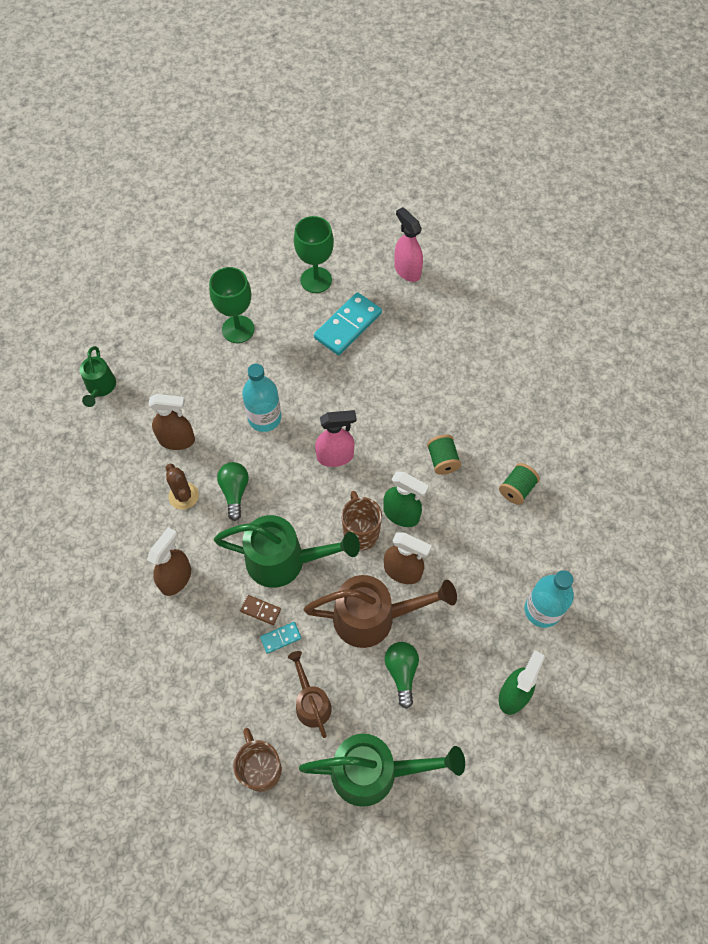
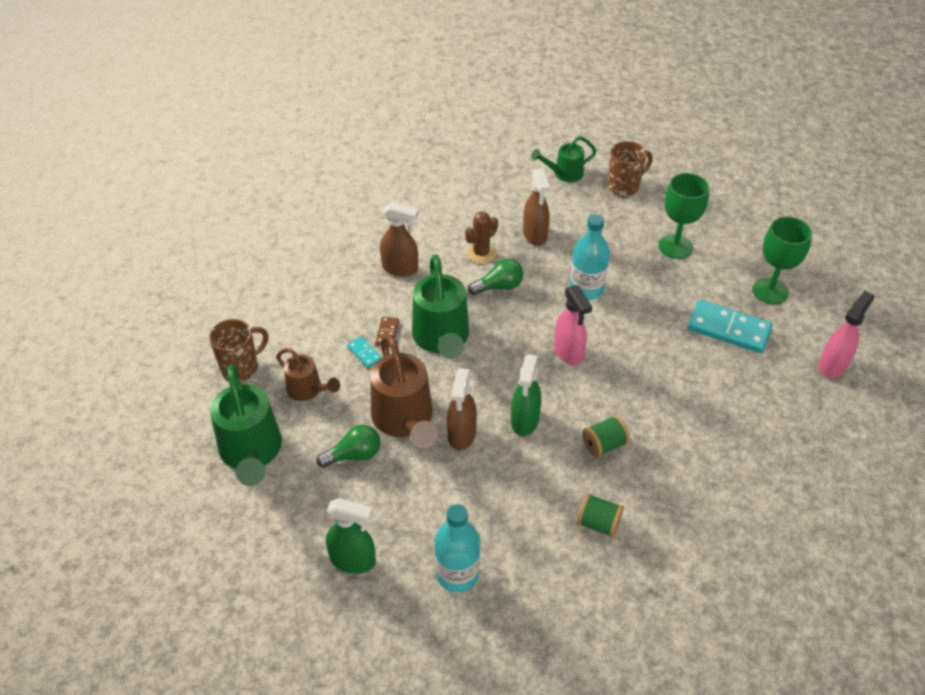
camera: 75 degrees right, 15 degrees down
(311, 703) = (308, 390): brown watering can -> brown watering can turned 75 degrees clockwise
(360, 533) = (492, 391): brown mug -> brown mug (624, 187)

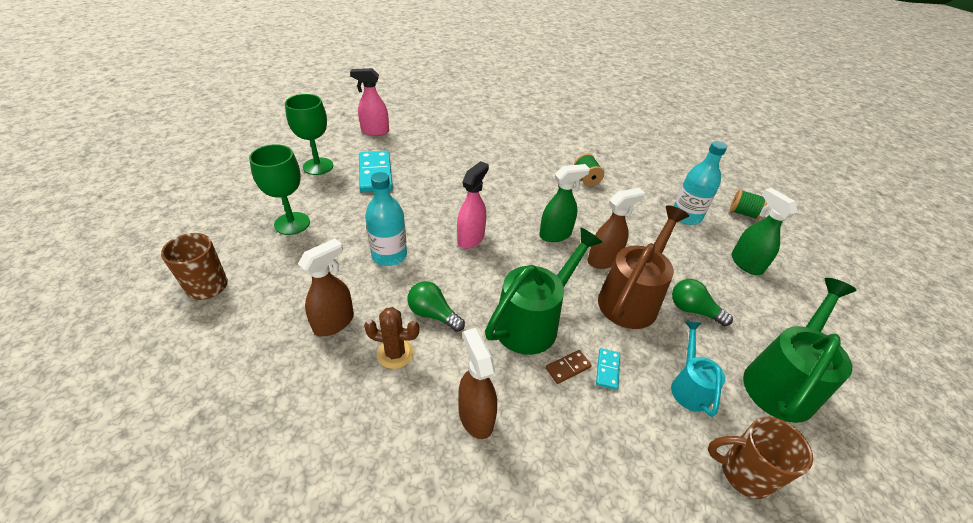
camera: 130 degrees left, 5 degrees down
(308, 390) = (689, 386): brown watering can -> turquoise watering can
(564, 174) = (198, 347): green watering can -> none
(604, 445) = (532, 194): green spool -> green spool (743, 213)

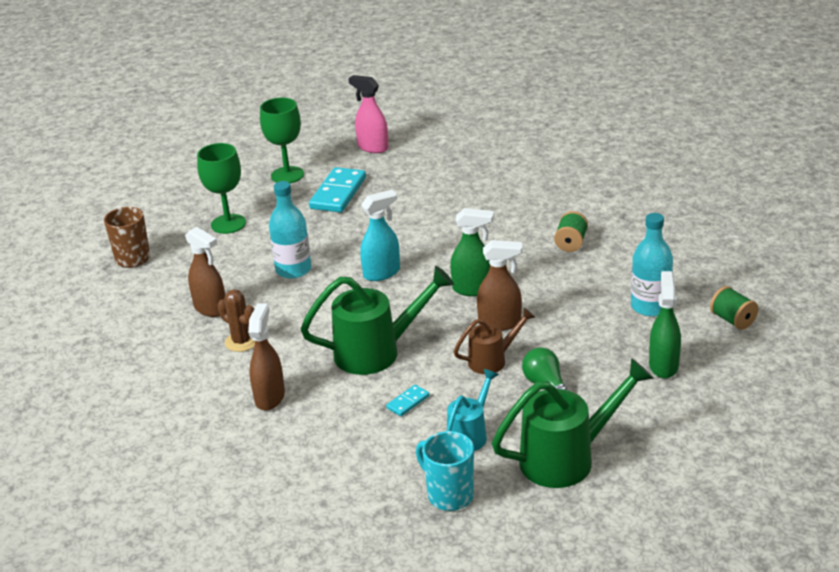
camera: 35 degrees right, 10 degrees down
(334, 322) = (210, 308): brown spray bottle -> brown spray bottle turned 60 degrees clockwise
(433, 314) = (294, 323): green light bulb -> none
(471, 238) = (382, 273): pink spray bottle -> turquoise spray bottle
(568, 367) = (374, 391): brown domino -> none
(631, 298) = (492, 360): brown watering can -> brown watering can, size x0.57
(743, 473) = (449, 495): brown mug -> turquoise mug

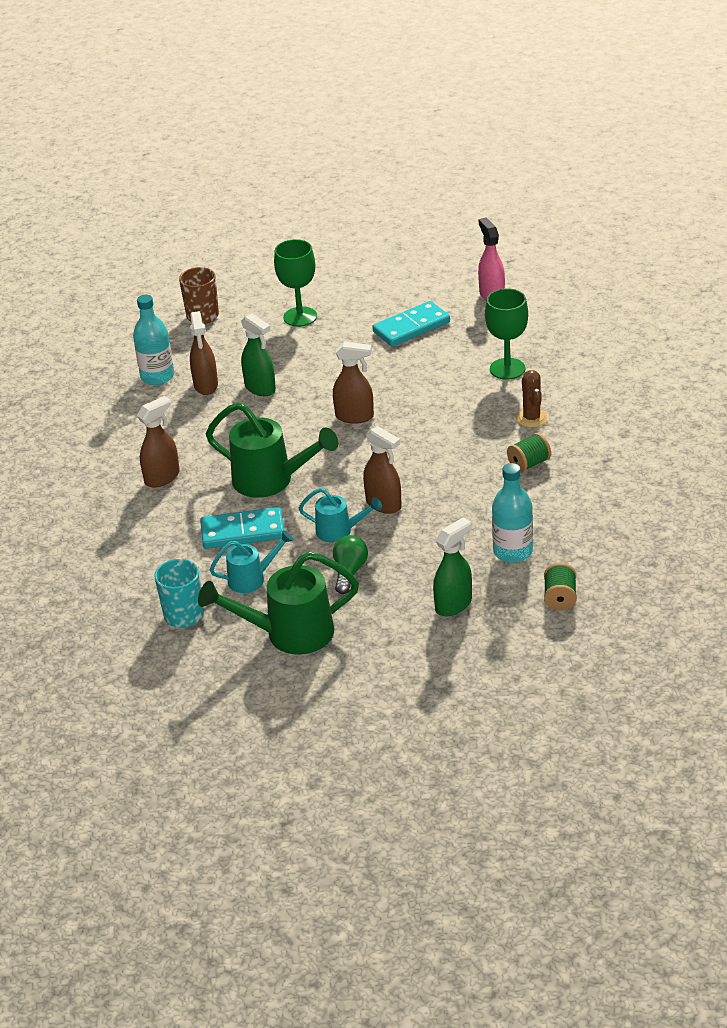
camera: 40 degrees right, 5 degrees up
(241, 342) = (194, 424): brown cactus -> brown cactus (531, 418)
(287, 175) = (394, 291): green goblet -> green goblet (507, 369)
(293, 270) = (297, 381): turquoise bottle -> turquoise bottle (157, 376)
(382, 273) = (355, 416): turquoise spray bottle -> brown spray bottle
(408, 402) = (243, 531): turquoise domino -> turquoise domino, size x2.13
(473, 289) = (401, 465): green spray bottle -> green spray bottle (260, 388)
(492, 360) = (339, 531): brown watering can -> turquoise watering can
(566, 458) = (290, 634): green watering can -> green watering can turned 150 degrees clockwise

